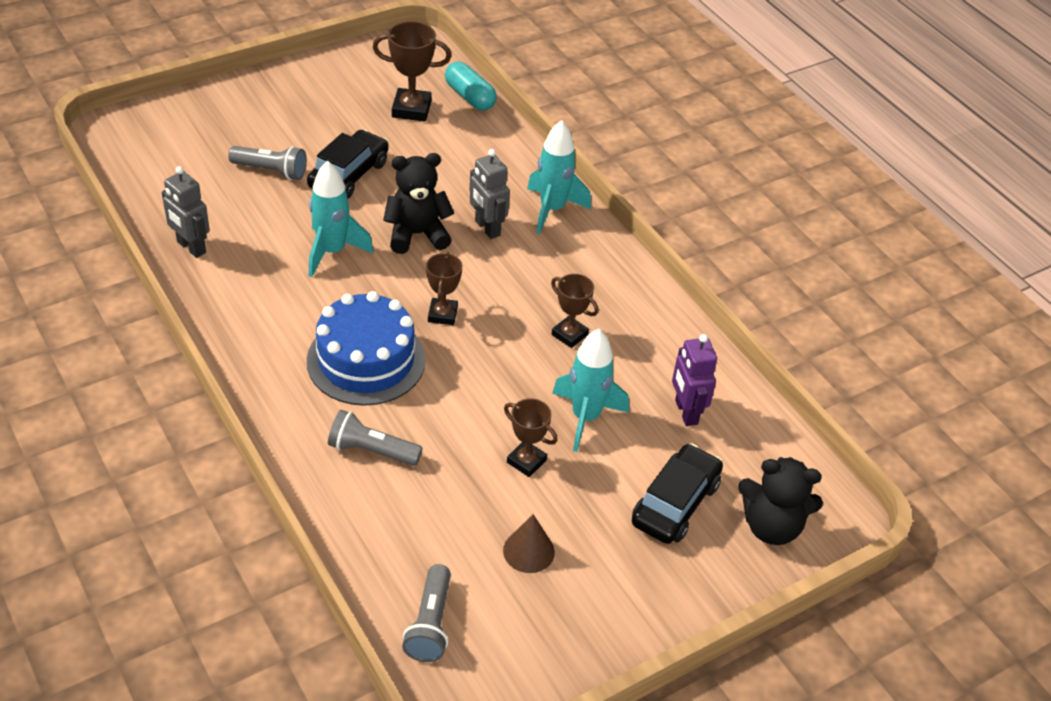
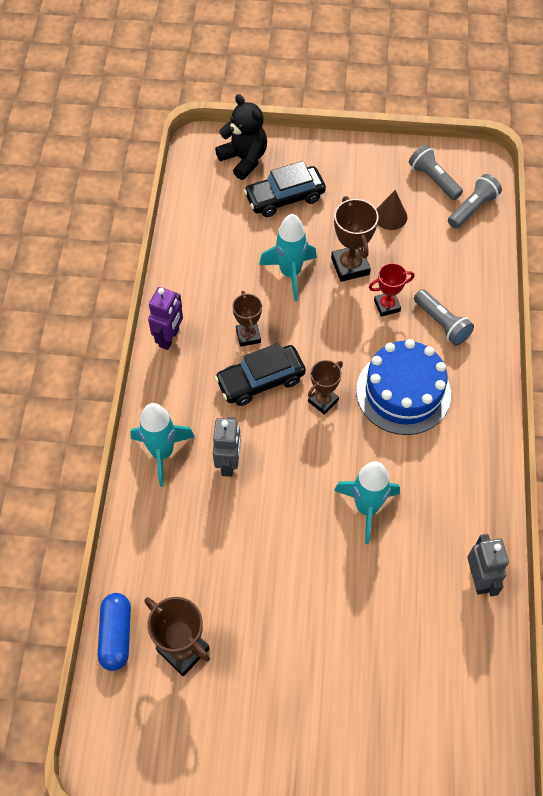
camera: 140 degrees left, 15 degrees up
(271, 171) = (363, 637): grey flashlight -> grey flashlight (433, 179)
(349, 175) = (298, 591): black car -> black car (260, 380)
(417, 234) = (288, 488): black teddy bear -> none
(449, 438) = (387, 305): none -> red trophy
(470, 97) = (116, 635): turquoise capsule -> blue capsule
(526, 461) = (350, 266): brown trophy -> brown trophy, size x1.51
(685, 412) = (225, 244): purple robot -> purple robot (169, 338)

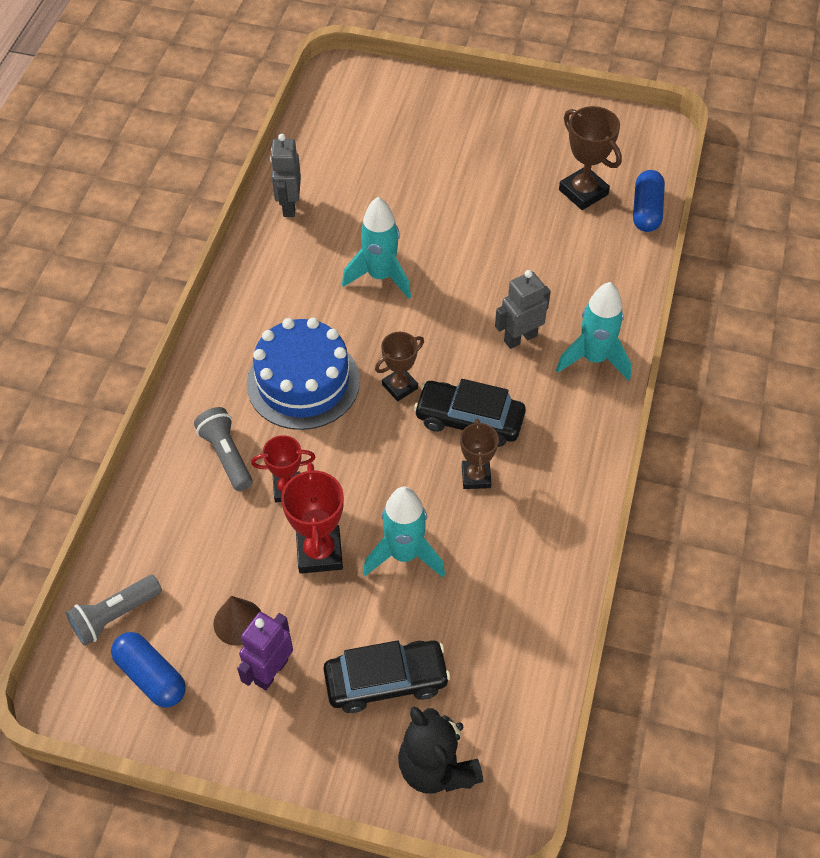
camera: 170 degrees left, 5 degrees down
(169, 338) = (578, 489): purple robot -> purple robot (271, 671)
(229, 463) = (520, 338): grey robot -> grey robot turned 45 degrees clockwise
(260, 380) = (469, 420): black car -> black car turned 150 degrees counterclockwise
(350, 266) = (319, 552): brown trophy -> red trophy
(433, 179) = (151, 676): grey flashlight -> blue capsule

